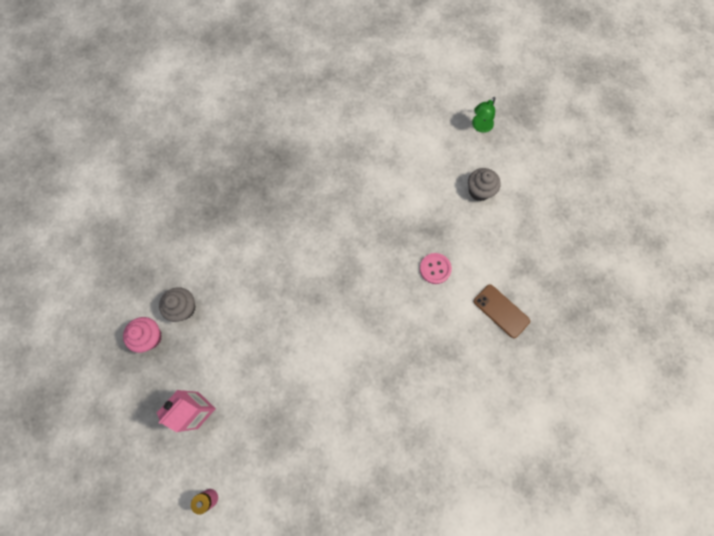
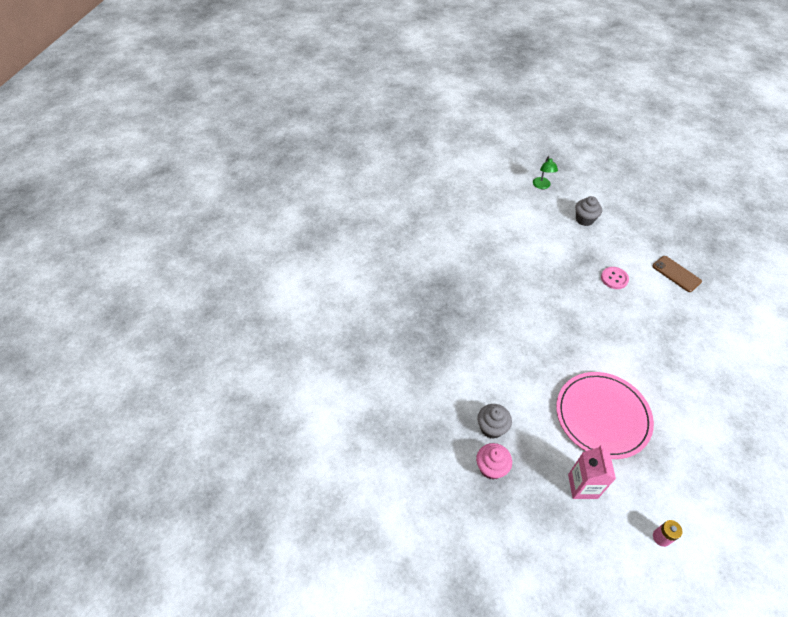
camera: 40 degrees left, 20 degrees down
(277, 373) = (602, 416): none -> pink plate
(501, 311) = (676, 274): brown phone -> brown phone turned 45 degrees clockwise

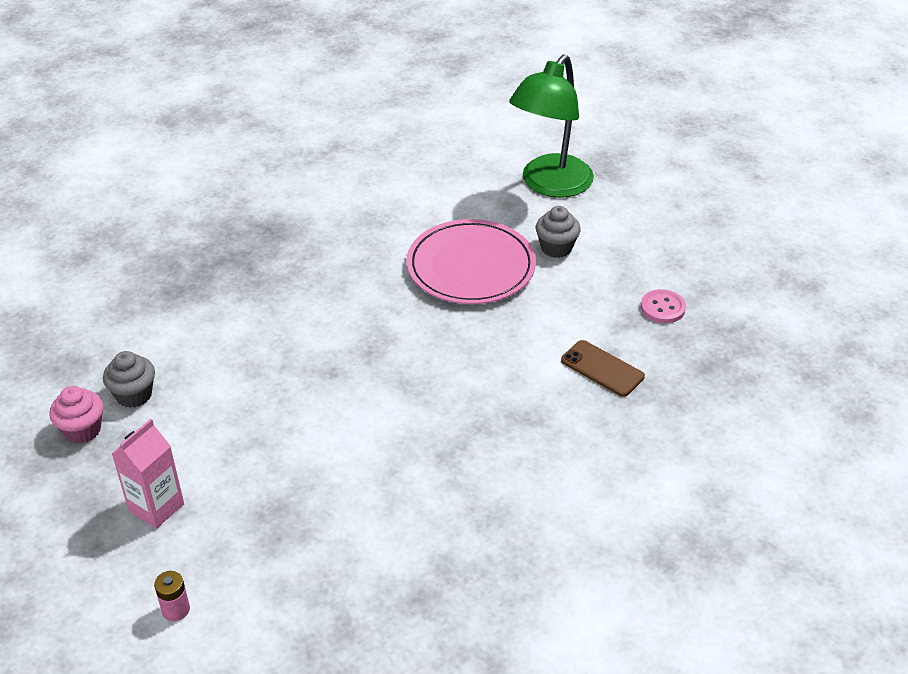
camera: 35 degrees right, 10 degrees down
(542, 186) = (549, 185): green lamp -> green lamp, size x2.37
(602, 416) = (276, 458): pink plate -> pink plate (471, 266)
(614, 278) = (502, 330): pink button -> pink button (662, 308)
(676, 274) = (602, 369): brown phone -> brown phone turned 45 degrees counterclockwise

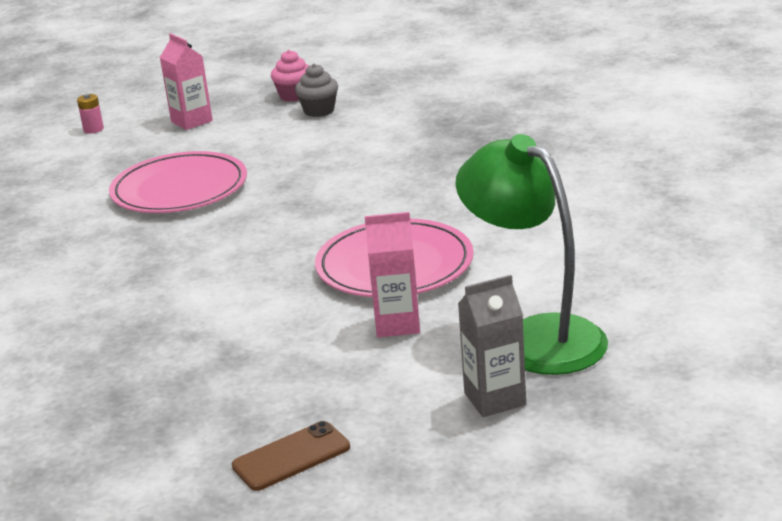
camera: 110 degrees right, 15 degrees down
(347, 453) = (179, 189): none -> pink plate
(556, 248) = (397, 324): grey cupcake -> pink carton
(602, 369) = (171, 325): brown phone -> brown phone (291, 456)
(626, 191) = (495, 399): none -> grey carton
(662, 308) = (236, 384): pink button -> none

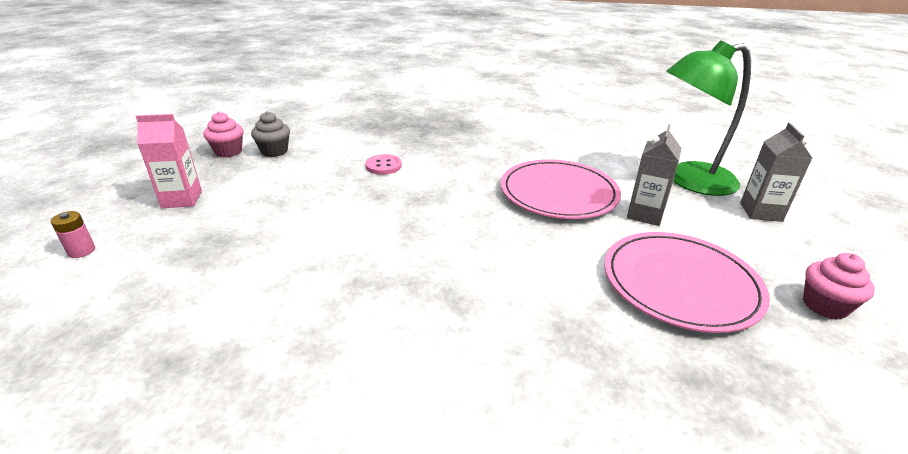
camera: 65 degrees left, 5 degrees up
(179, 189) = (309, 239): pink plate -> pink plate (680, 283)
(291, 456) = (824, 306): brown phone -> pink cupcake
(349, 164) = (383, 166): none -> pink button
(397, 324) = (645, 214): pink carton -> grey carton

